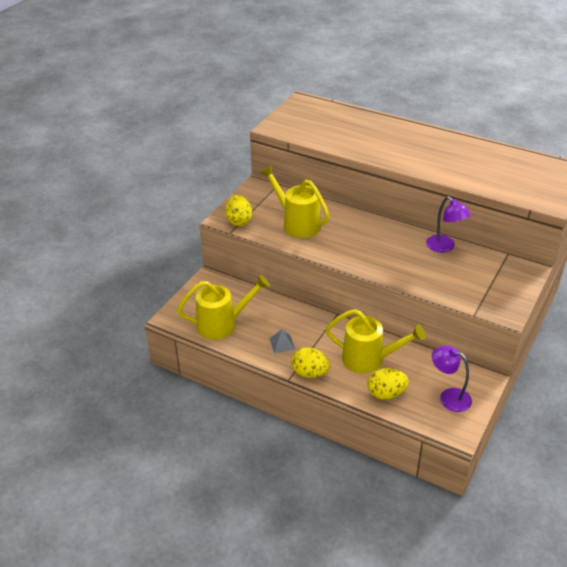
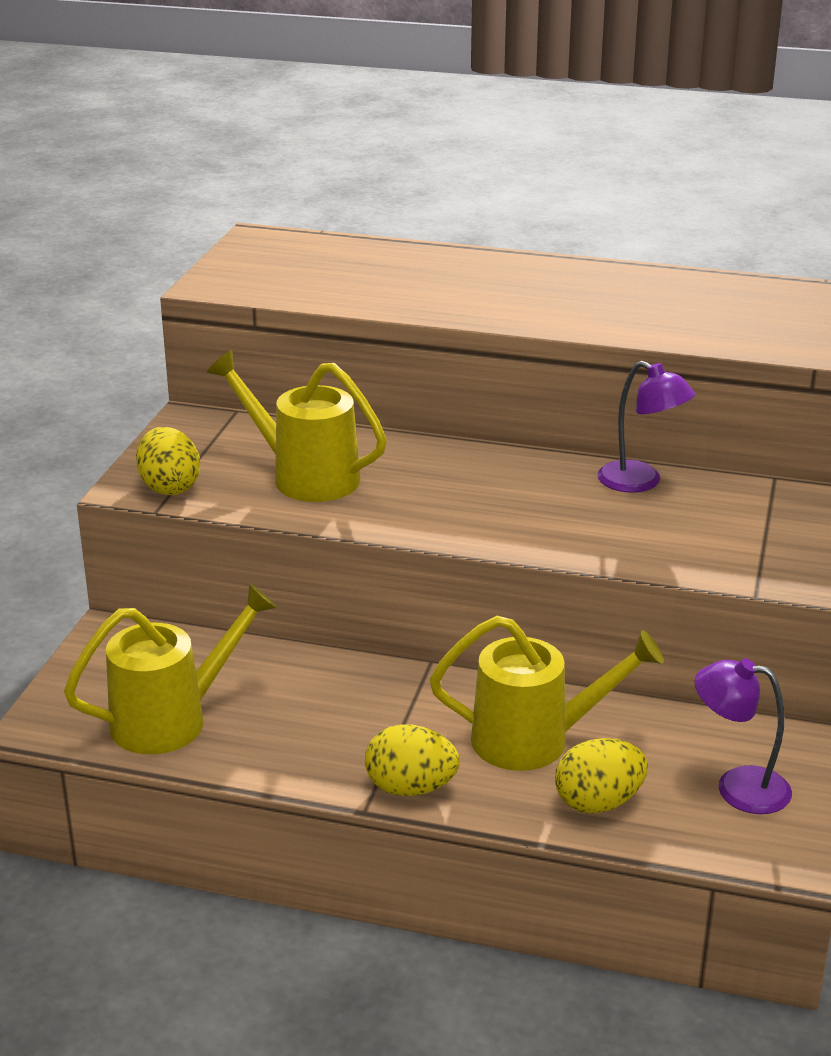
camera: 15 degrees left, 10 degrees down
(282, 344) = (325, 738): grey pyramid -> none

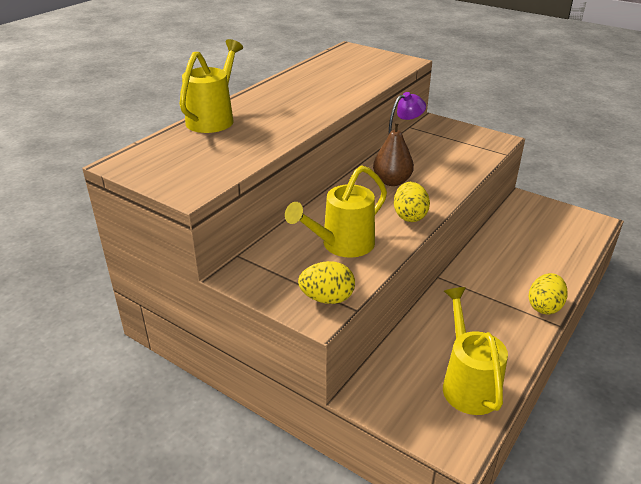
camera: 70 degrees left, 5 degrees up
(531, 489) = (392, 181): none -> brown pear
(536, 740) = (512, 261): yellow watering can -> yellow watering can (214, 118)
(598, 802) = (560, 256): yellow egg -> yellow egg (409, 216)
(737, 787) = (553, 220): purple lamp -> none

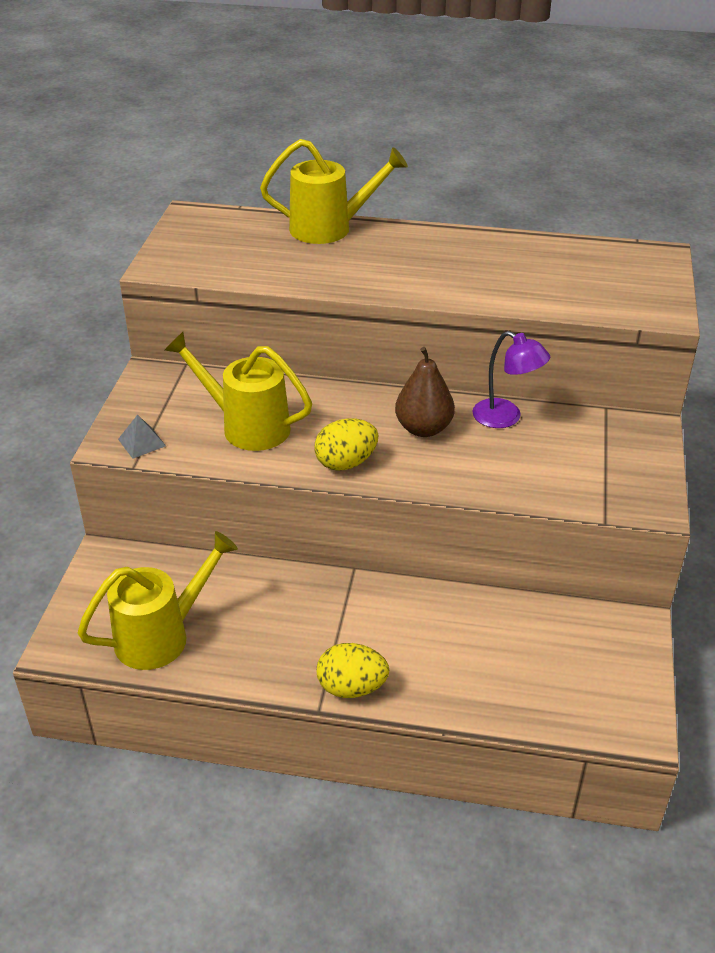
camera: 65 degrees right, 5 degrees up
(327, 298) = (141, 442): yellow egg -> grey pyramid

